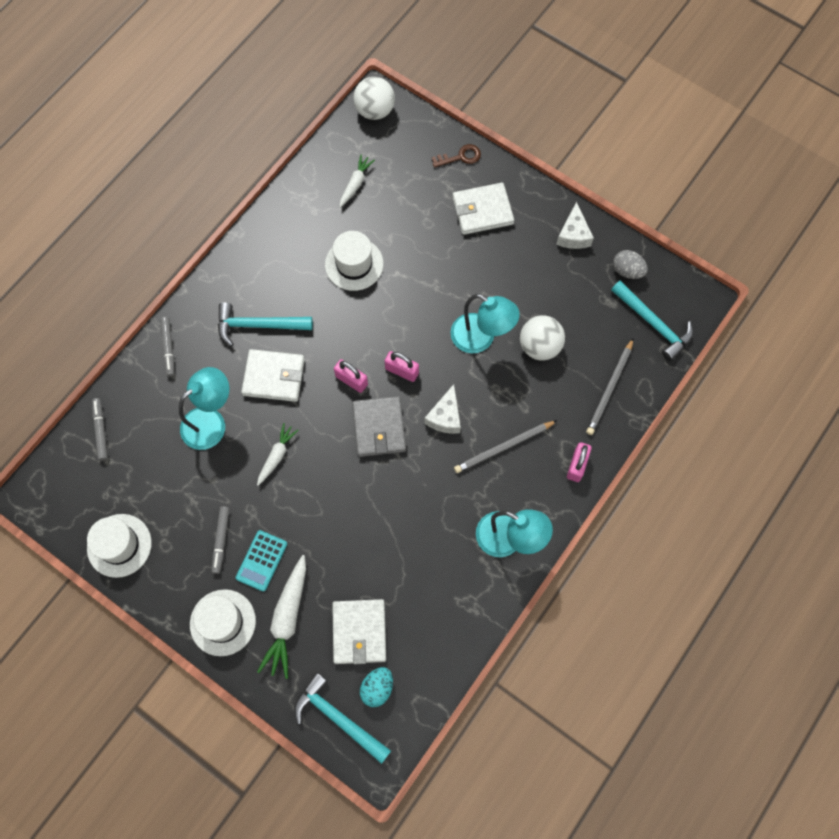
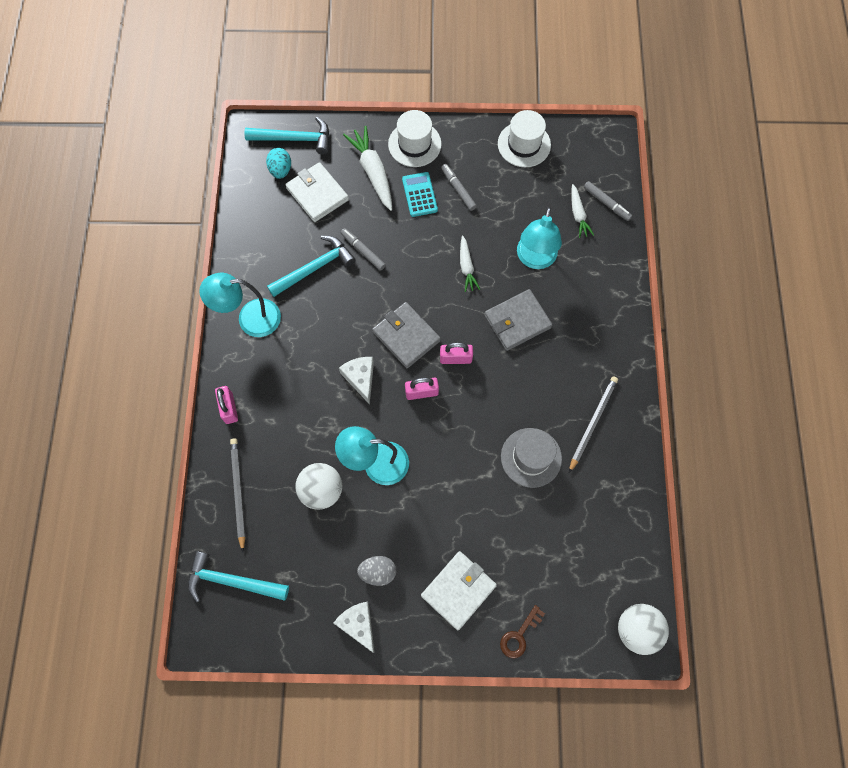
camera: 145 degrees right, 0 degrees up
(168, 348) = (615, 290): grey marker -> grey marker (363, 251)
(258, 325) = (564, 353): turquoise hammer -> turquoise hammer (315, 268)
(274, 377) = (517, 321): white wallet -> grey wallet
(354, 264) = (531, 457): white hat -> grey hat
(355, 183) = (591, 536): white carrot -> white carrot (578, 214)
(504, 447) = (297, 385): grey pencil -> grey pencil (592, 423)
(627, 271) = (285, 620): grey egg -> grey egg (378, 572)

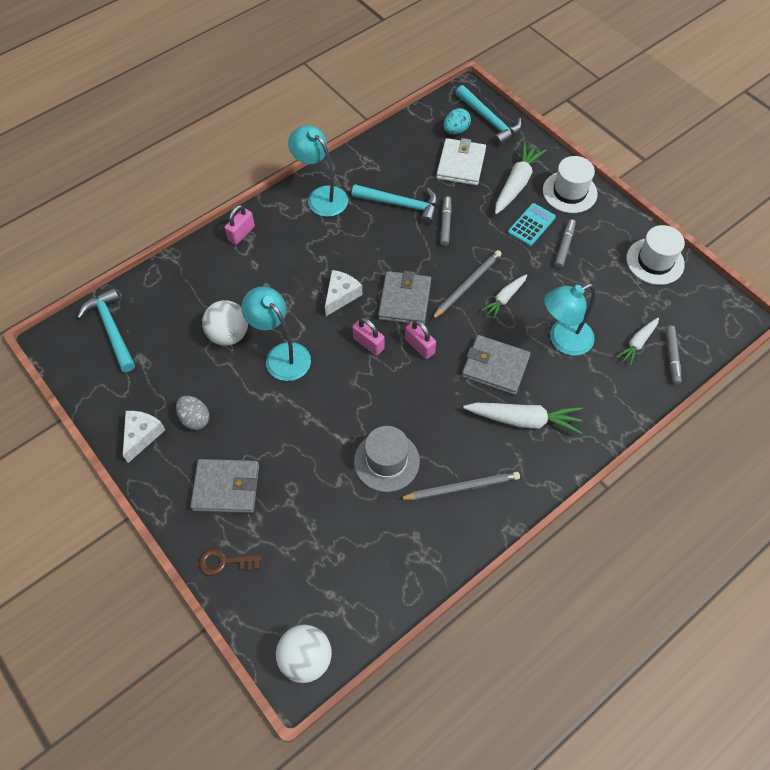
camera: 50 degrees right, 10 degrees down
(238, 492) = (182, 285): grey pencil -> grey pencil (467, 285)
(458, 590) = (226, 487): white wallet -> grey wallet
(575, 338) = (524, 420): none -> white carrot

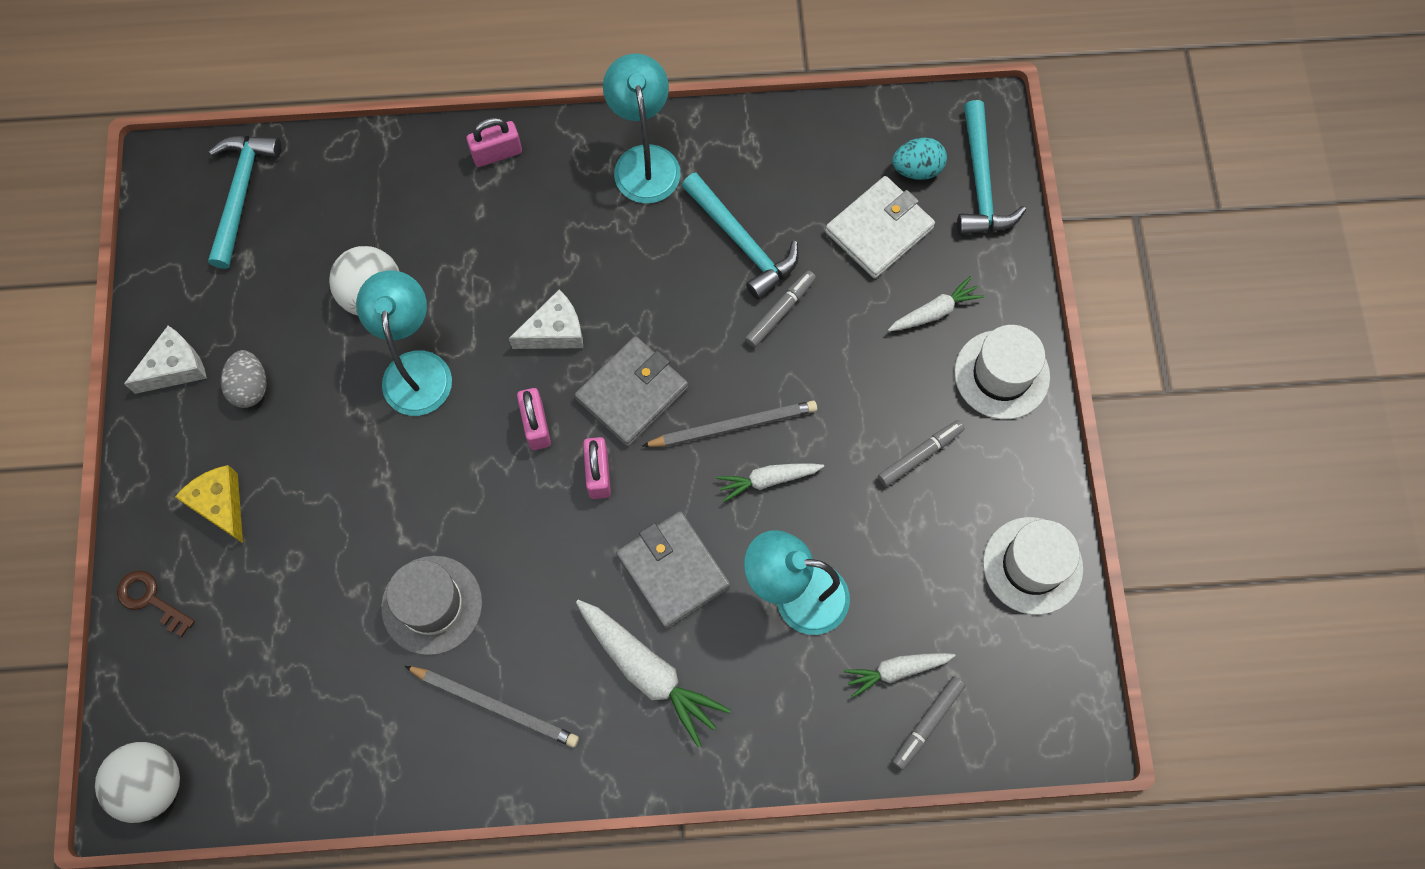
camera: 35 degrees right, 10 degrees up
(226, 487) = (220, 505): grey wallet -> yellow cheese
(516, 183) = (934, 311): white carrot -> white carrot, size x0.59
(531, 225) = (900, 391): turquoise calculator -> none

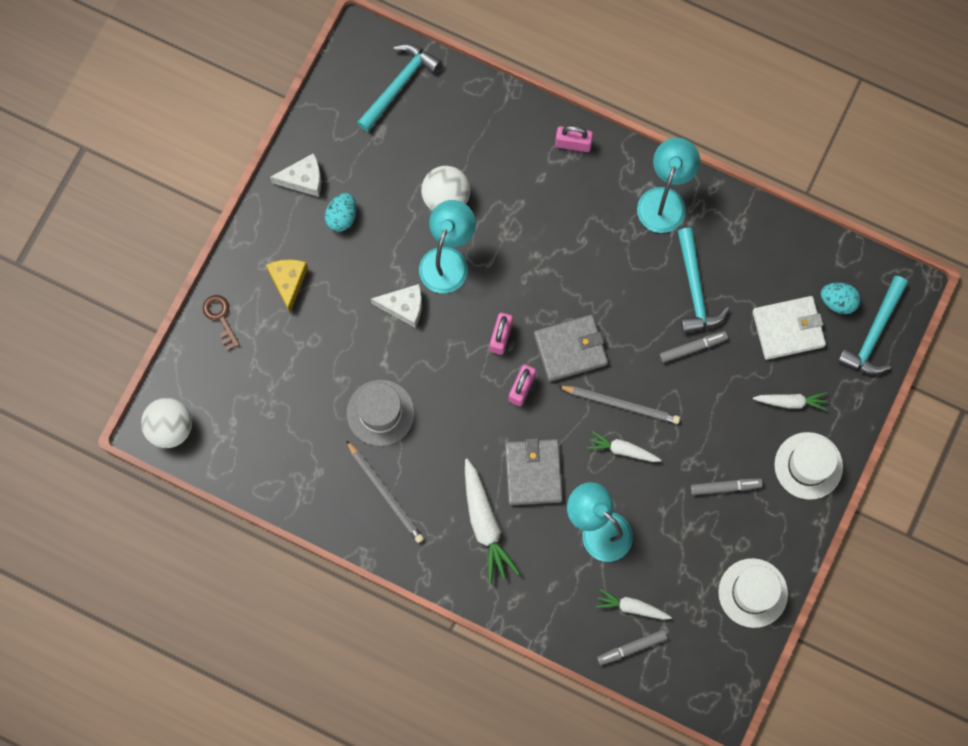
camera: 30 degrees right, 5 degrees up
(250, 387) = (342, 217): grey egg -> turquoise egg
(554, 331) = (545, 283): white cheese -> white cheese (403, 307)

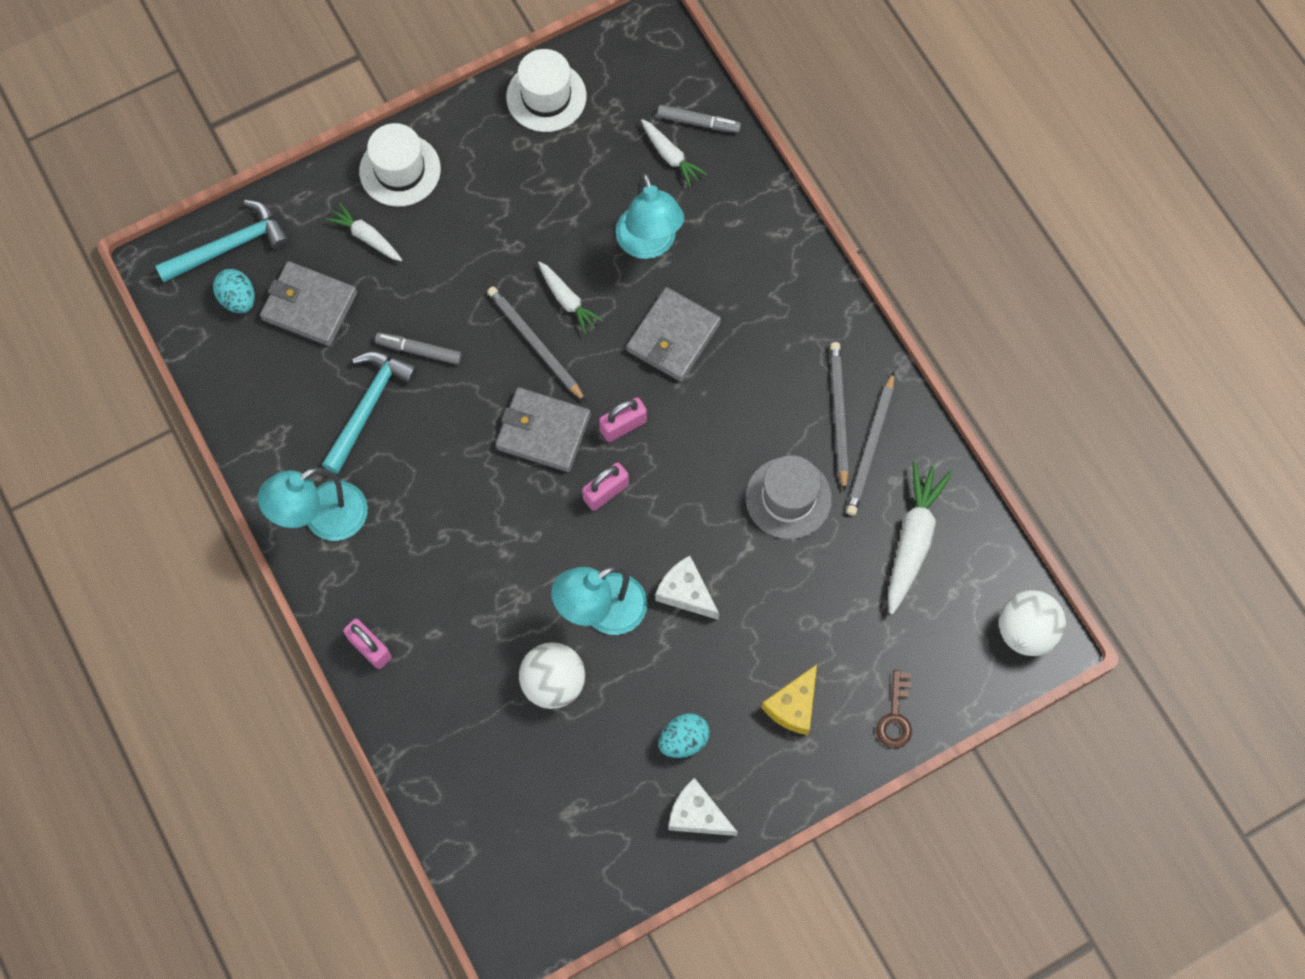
camera: 145 degrees left, 5 degrees down
(349, 485) = (871, 446): none -> grey pencil
(399, 85) = (509, 854): turquoise hammer -> none
(485, 524) = (758, 320): white carrot -> white carrot (913, 539)
(725, 487) = (495, 202): grey marker -> none
(788, 329) = (309, 306): white wallet -> grey wallet

